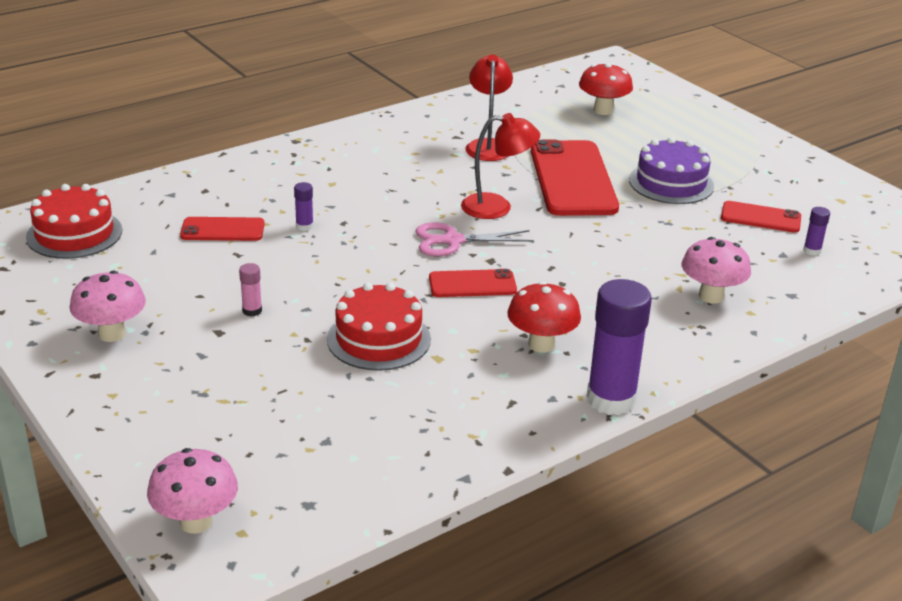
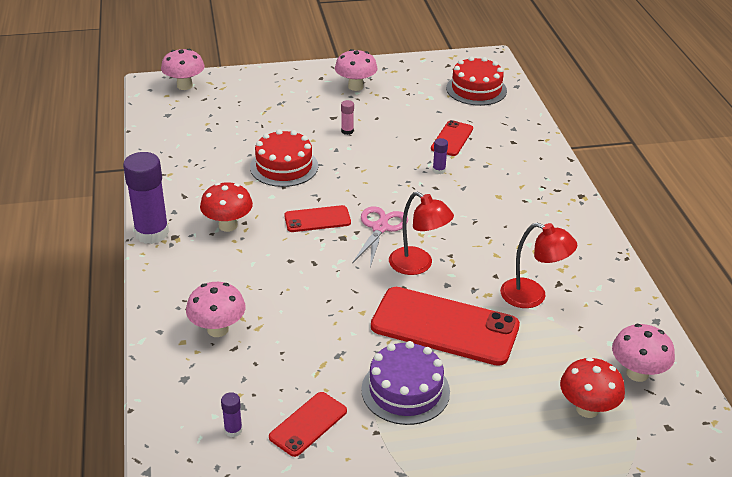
camera: 115 degrees right, 5 degrees up
(472, 284) = (317, 219): red phone -> red phone turned 60 degrees clockwise
(497, 207) = (418, 265): red lamp -> red lamp turned 75 degrees counterclockwise
(541, 96) = (637, 373): none -> pink mushroom

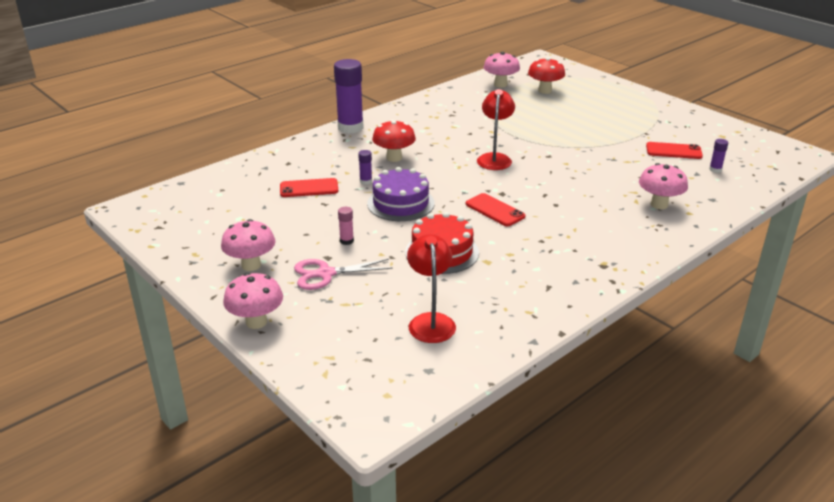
camera: 120 degrees left, 5 degrees down
(152, 233) = (616, 278): purple glue stick -> purple glue stick (350, 127)
(184, 86) = (351, 390): pink mushroom -> pink mushroom (256, 322)
(228, 225) = (555, 246): red mushroom -> red mushroom (394, 158)
(380, 228) = (471, 183): pink scissors -> pink scissors (325, 274)
(405, 390) = (606, 133): purple cake -> purple cake (400, 203)
(444, 326) = (539, 136): red phone -> none
(476, 89) = (204, 199): red cake -> none
(532, 296) = (475, 119): red lamp -> red lamp (431, 321)

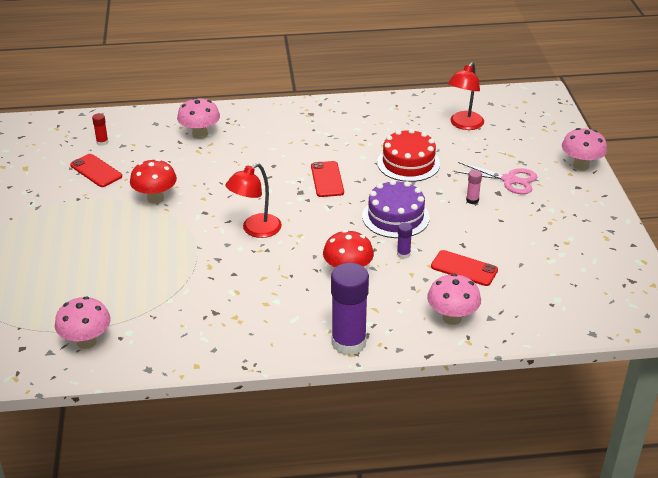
camera: 145 degrees left, 5 degrees up
(251, 265) = (563, 209): pink mushroom -> pink mushroom (452, 318)
(545, 91) = (59, 304): red mushroom -> red mushroom (155, 198)
(715, 169) = (102, 142): purple glue stick -> red glue stick

